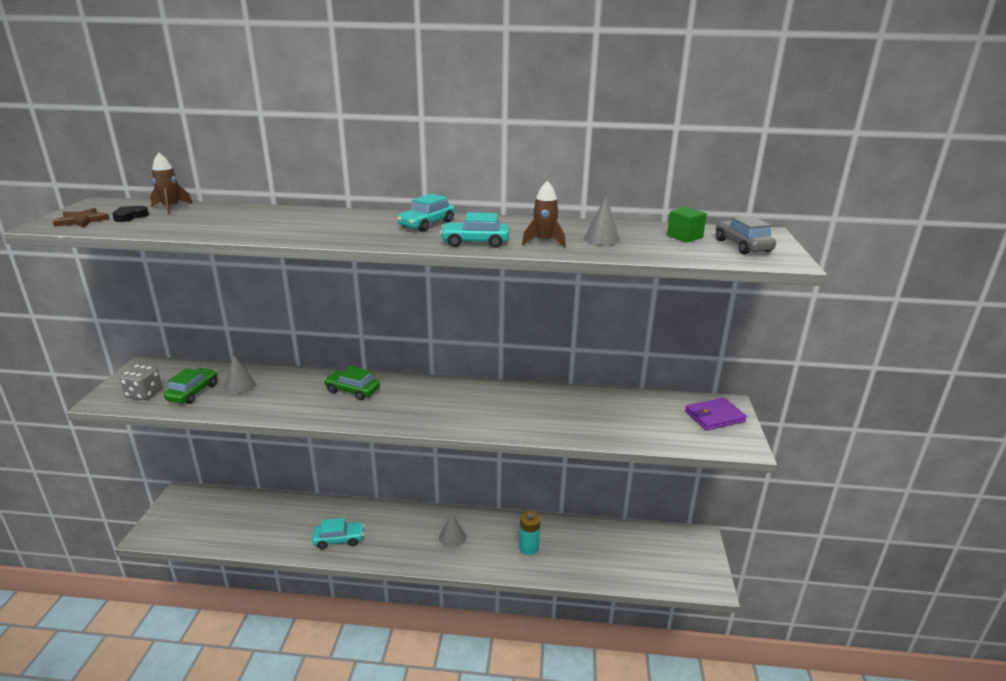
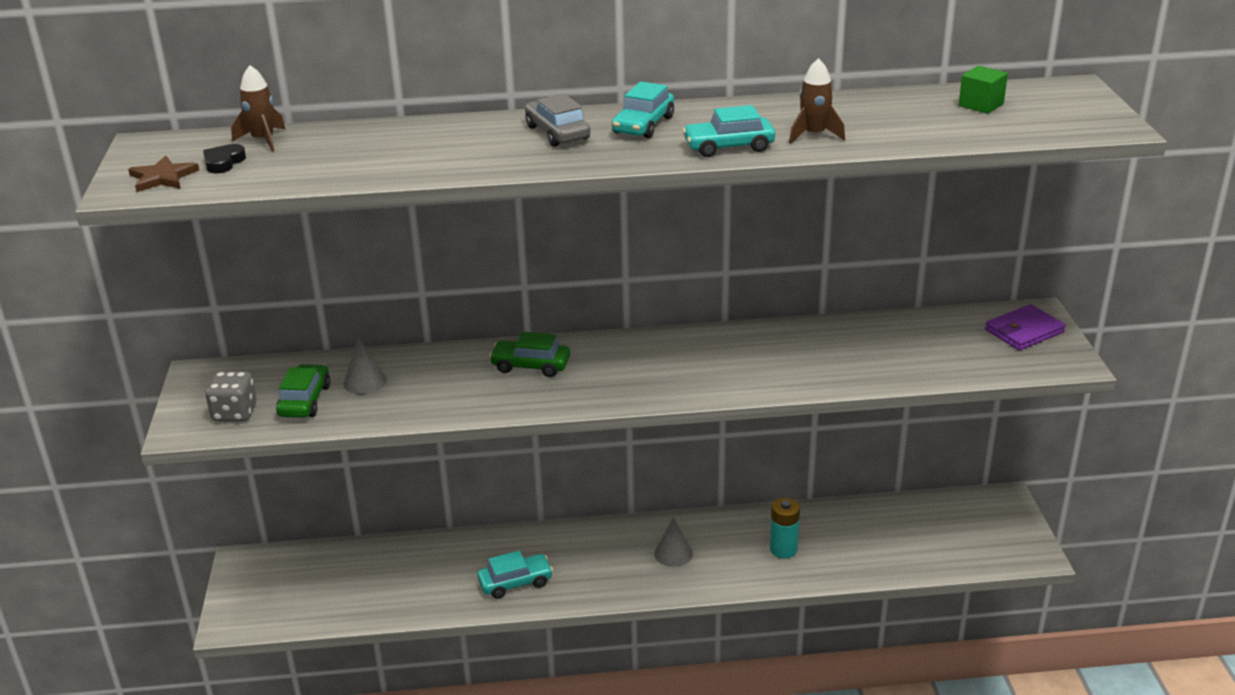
camera: 10 degrees left, 5 degrees up
(602, 239) = (882, 121): grey cone -> none
(742, 246) = (1056, 111): grey car -> grey car (557, 133)

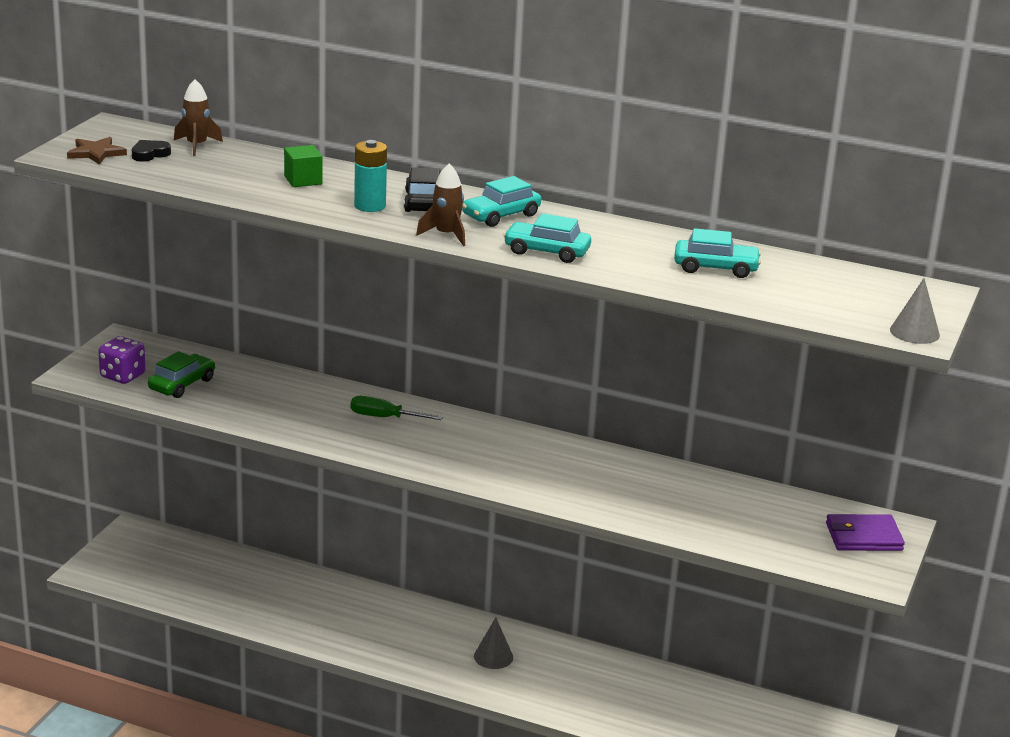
camera: 25 degrees right, 5 degrees down
(235, 413) = (122, 376): grey dice -> purple dice
(365, 382) = (241, 386): grey cone -> grey cone (914, 332)
(515, 582) = (336, 627): turquoise car -> turquoise car (715, 268)
(530, 366) = (384, 417): green car -> green screwdriver
(557, 133) = (424, 202): grey car -> black car
(783, 549) = (597, 691): turquoise battery -> turquoise battery (370, 206)
(814, 135) = (632, 263): brown rocket -> brown rocket (446, 235)
(981, 105) = (821, 281): green cube -> green cube (303, 180)

